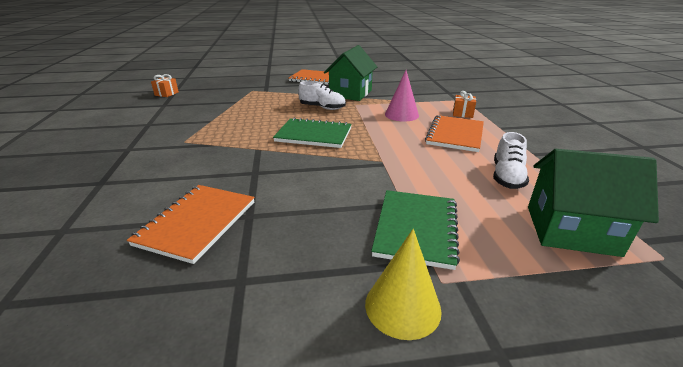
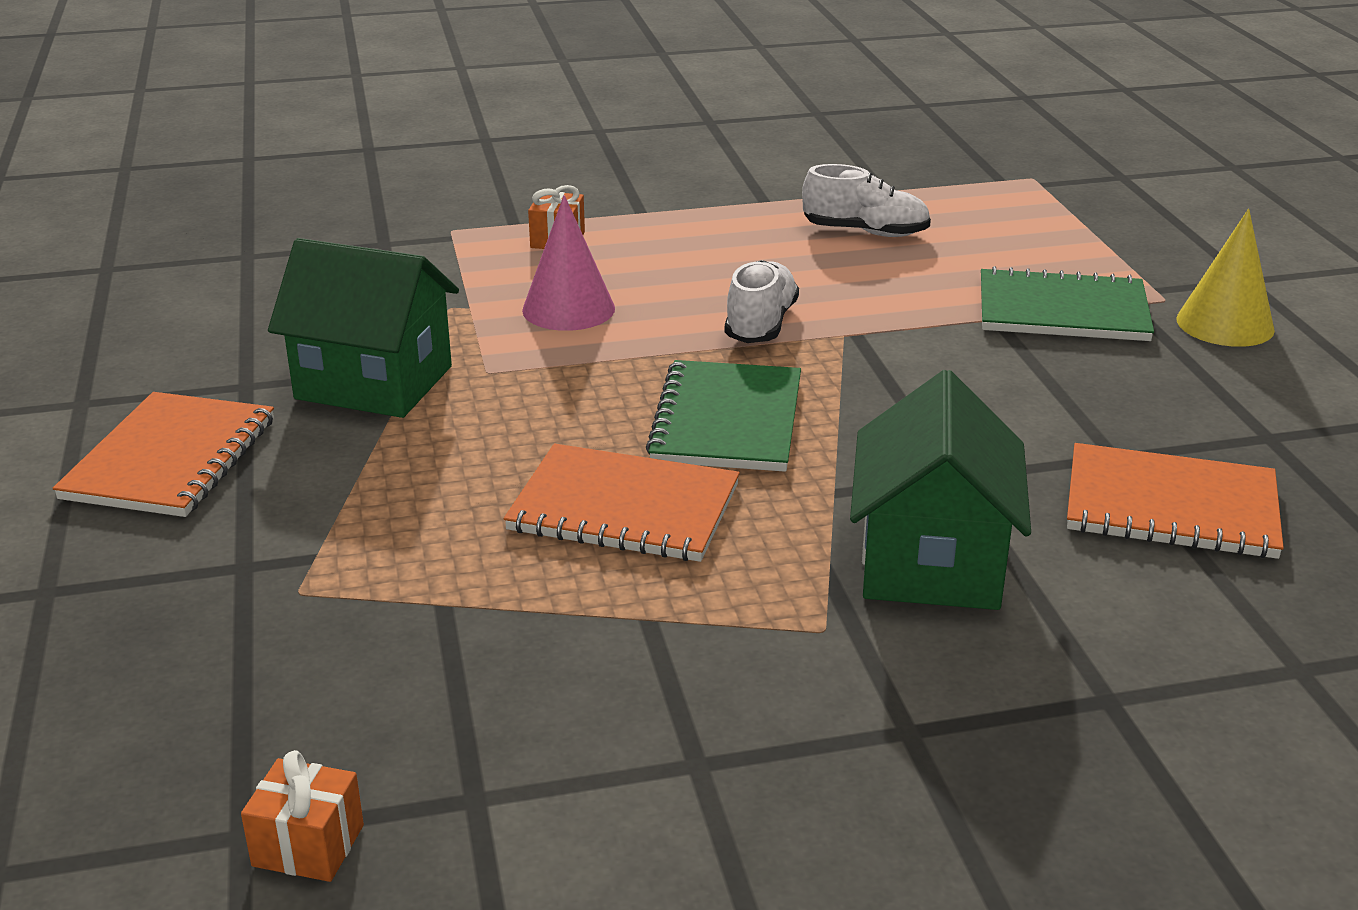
camera: 95 degrees left, 0 degrees up
(322, 108) = (515, 423): white shoe -> white shoe (760, 324)
(455, 135) = (690, 257): orange notebook -> orange notebook (624, 508)
(571, 230) = (1002, 213): green house -> green house (931, 562)

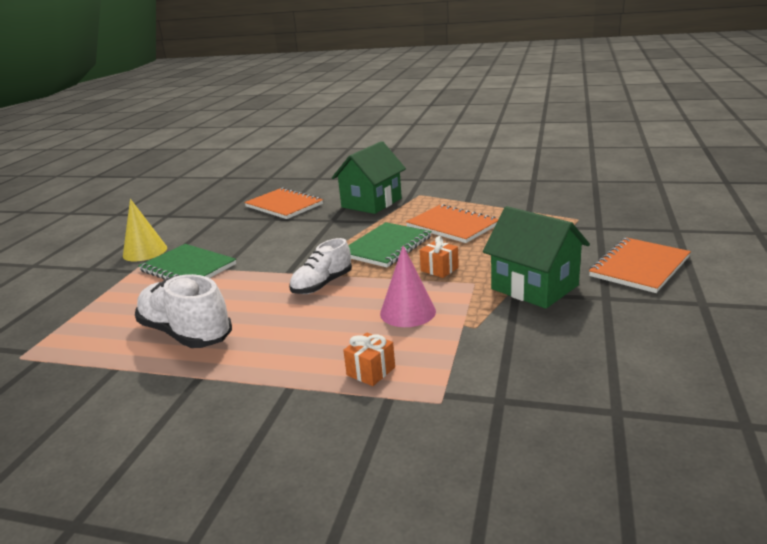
camera: 150 degrees left, 5 degrees down
(308, 845) = (577, 178): orange gift -> orange gift (439, 269)
(865, 232) = (186, 333): white shoe -> white shoe, size x1.54

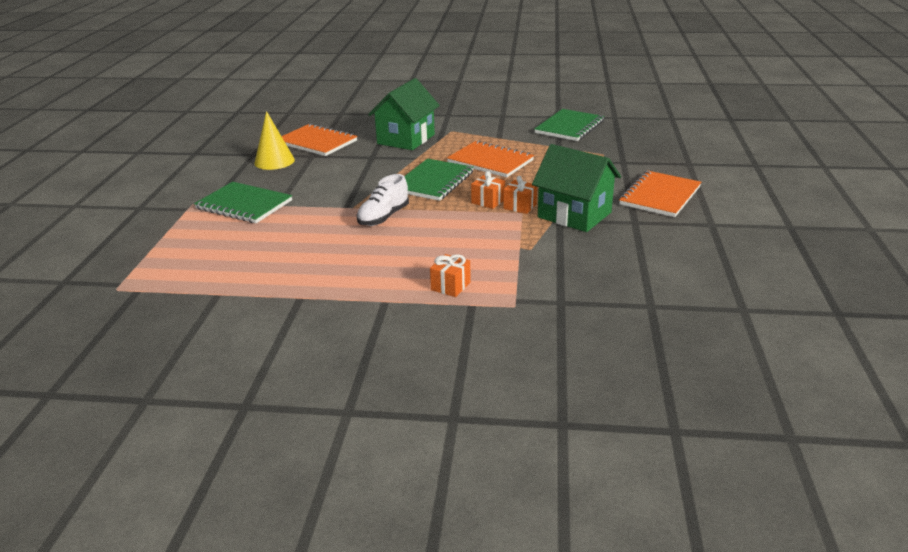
camera: 10 degrees left, 5 degrees up
(145, 251) = (190, 190): yellow cone -> yellow cone (274, 161)
(186, 333) = (271, 263): white shoe -> none
(407, 312) = (469, 238): pink cone -> none
(473, 276) = (520, 206): none -> orange gift
(544, 191) = (569, 127): none -> green notebook

